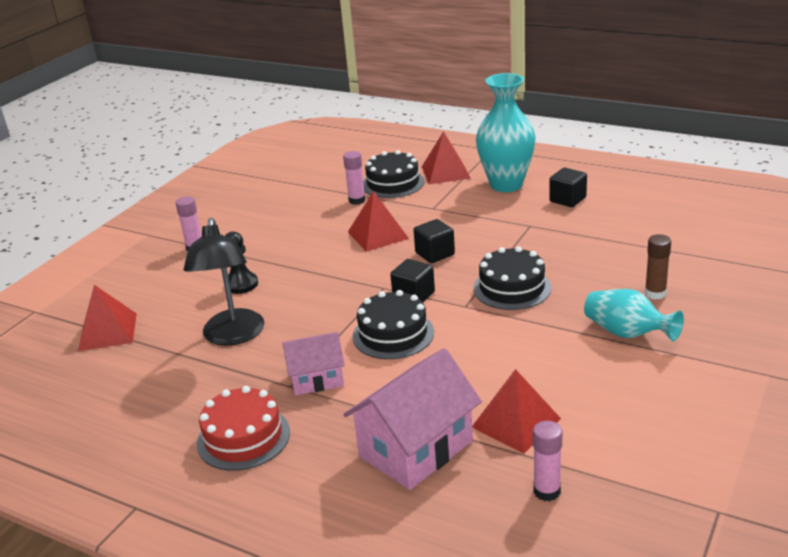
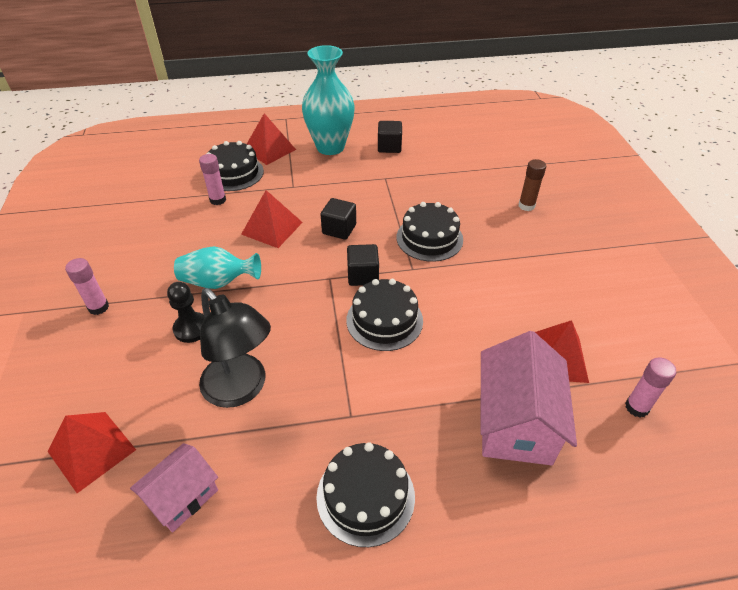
camera: 40 degrees left, 15 degrees up
(243, 437) = (365, 496): red cake -> black cake
(316, 379) = (367, 397): pink house -> pink house (182, 496)
(627, 333) = (544, 246): turquoise vase -> turquoise vase (218, 282)

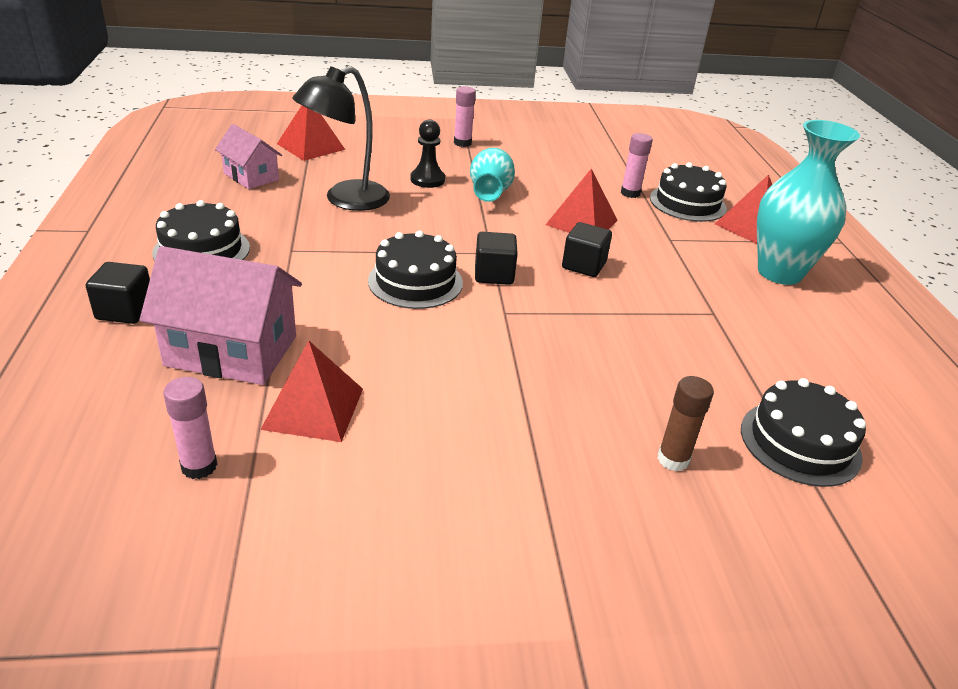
camera: 90 degrees right, 10 degrees down
(389, 147) = (806, 326): black cube -> black cube (125, 311)
(429, 238) = (570, 335): black cake -> black cake (800, 442)

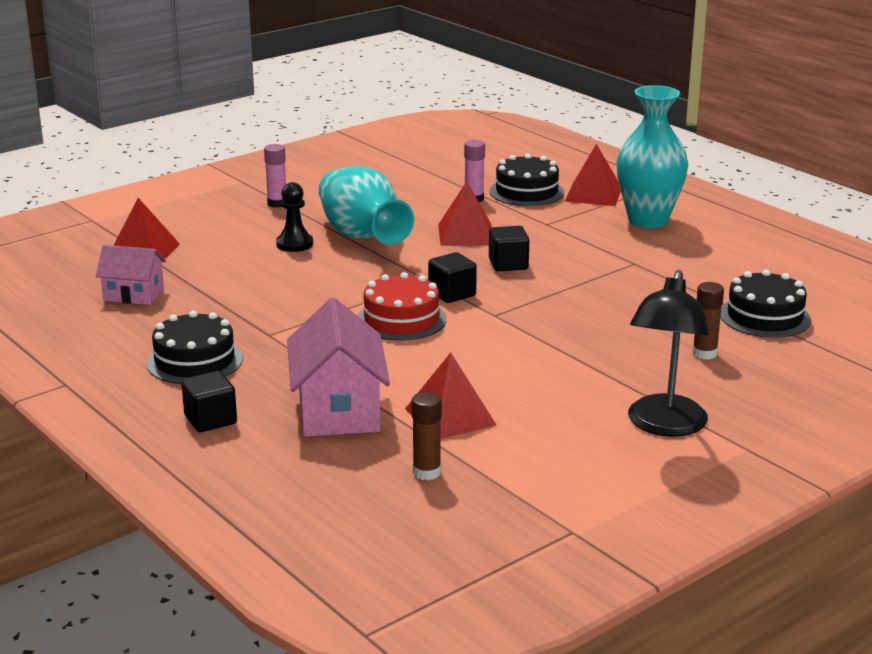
camera: 30 degrees left, 10 degrees down
(199, 466) = (426, 472): pink glue stick -> brown glue stick
(232, 351) = (338, 410): pink house -> pink house turned 75 degrees counterclockwise
(346, 200) = (251, 283): black lamp -> black lamp (664, 426)
(415, 282) = (401, 319): black cake -> red cake
(490, 192) = (361, 236): turquoise vase -> turquoise vase, size x1.56

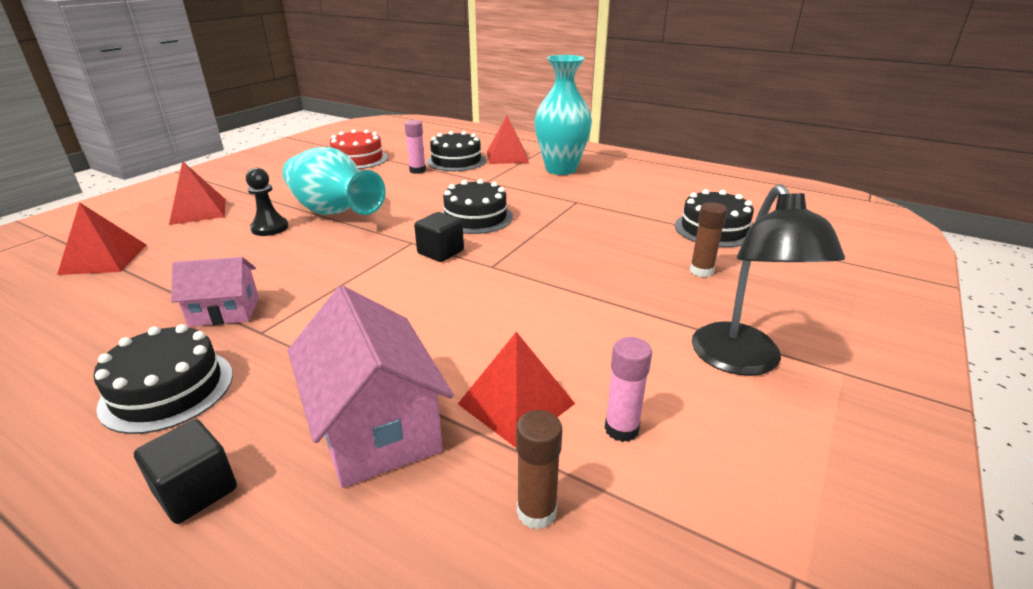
camera: 20 degrees left, 5 degrees up
(134, 294) = (88, 310): pink house -> pink house (224, 311)
(277, 203) = (245, 195): pink glue stick -> pink glue stick (621, 429)
(401, 319) = (403, 287): red cake -> red cake (358, 159)
(466, 234) = (425, 198): red pyramid -> red pyramid (198, 211)
(508, 264) = (475, 217): black cube -> black cake

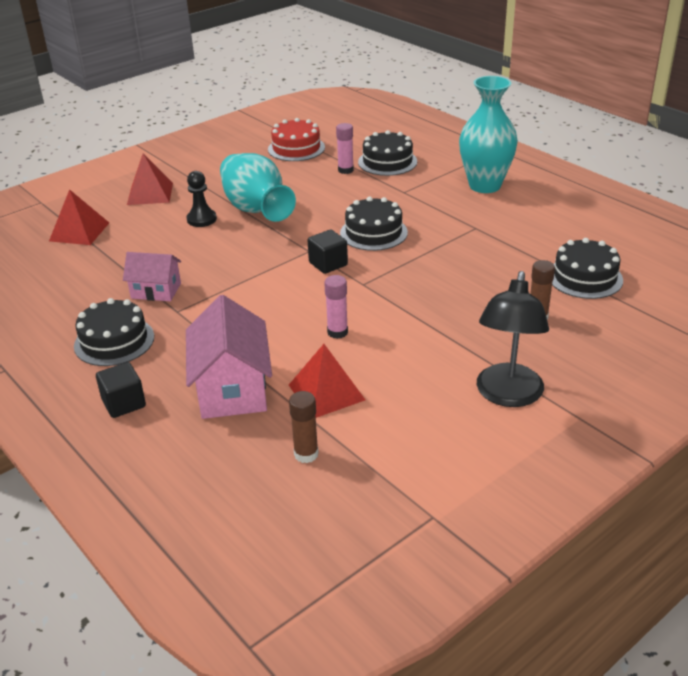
camera: 20 degrees right, 5 degrees up
(507, 156) = (440, 162): red pyramid -> none
(621, 429) = (386, 421): pink glue stick -> pink glue stick (337, 332)

